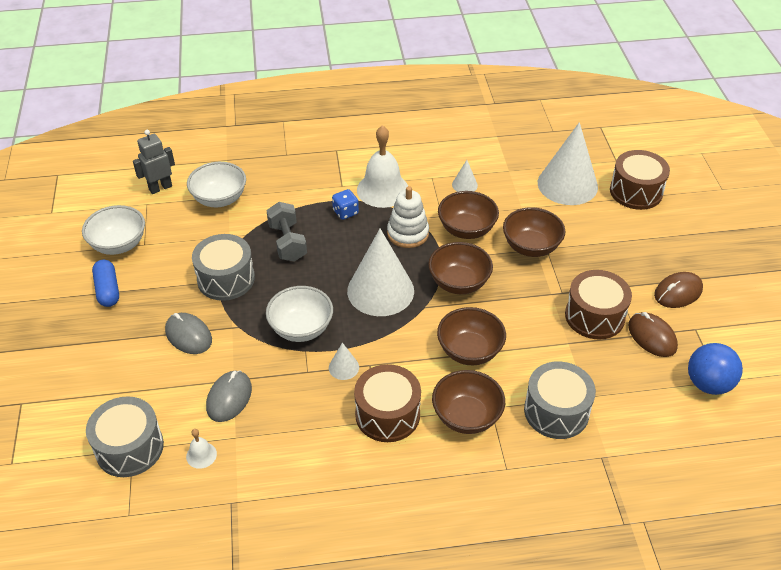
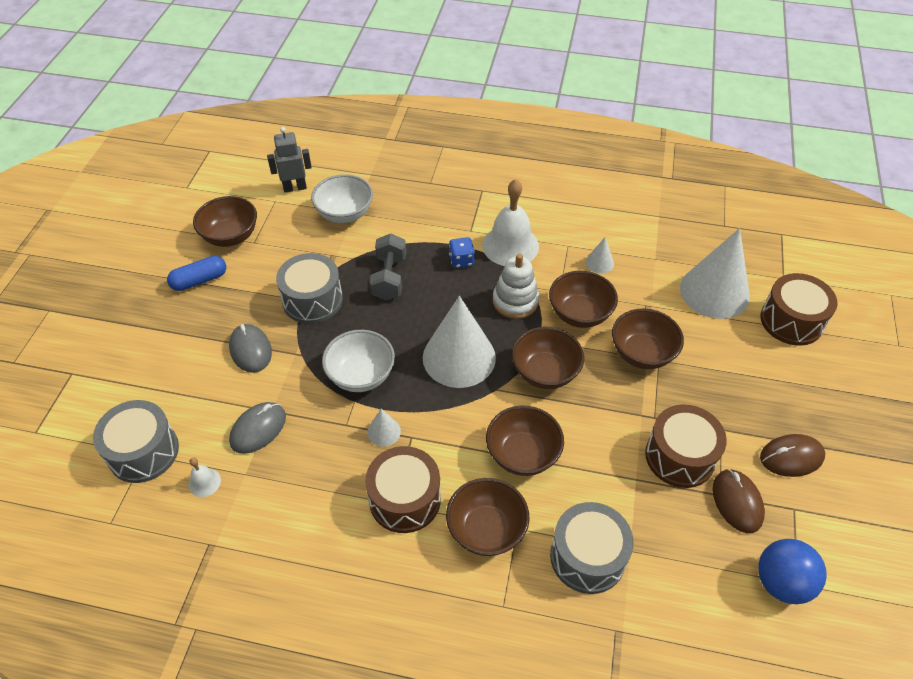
camera: 20 degrees right, 5 degrees up
(108, 290) = (199, 280): blue capsule -> blue capsule turned 60 degrees clockwise
(119, 244) = (230, 236): white bowl -> brown bowl

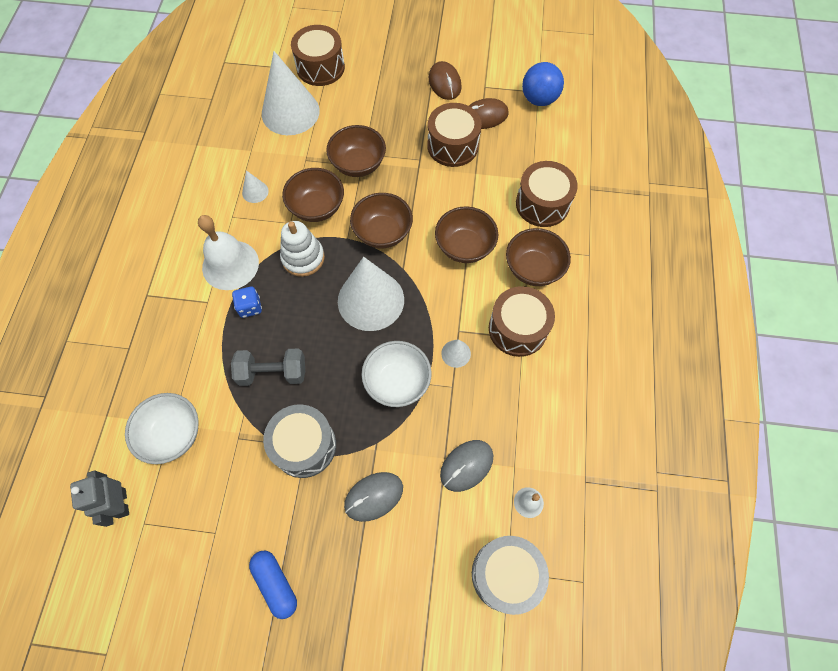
camera: 95 degrees left, 15 degrees up
(230, 236) = (203, 565): brown bowl -> none
(258, 429) = (466, 466): grey mouse -> grey mouse turned 75 degrees counterclockwise
(587, 557) = (542, 204): grey drum -> brown drum

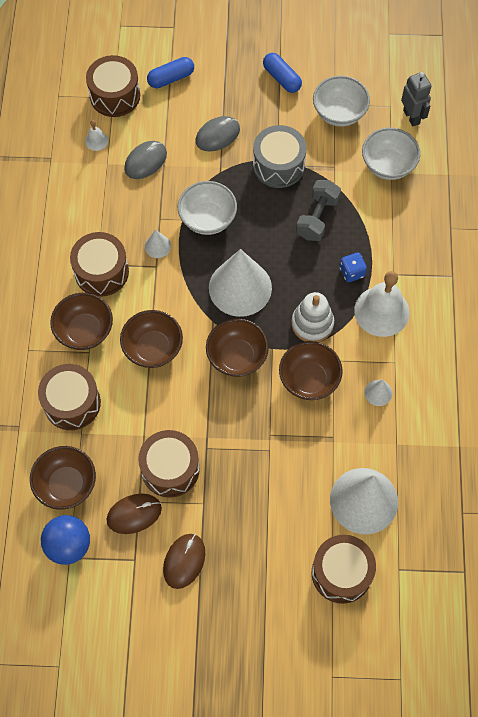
camera: 175 degrees right, 0 degrees up
(212, 517) = (339, 113): none -> white bowl
(273, 373) = (317, 218): grey dumbbell -> grey dumbbell turned 60 degrees counterclockwise
(358, 164) = (273, 435): brown bowl -> brown bowl (66, 484)
(428, 598) = (171, 78): none -> blue capsule
(444, 83) = (184, 561): brown mouse -> brown mouse turned 45 degrees clockwise
(505, 574) = (115, 95): grey drum -> brown drum

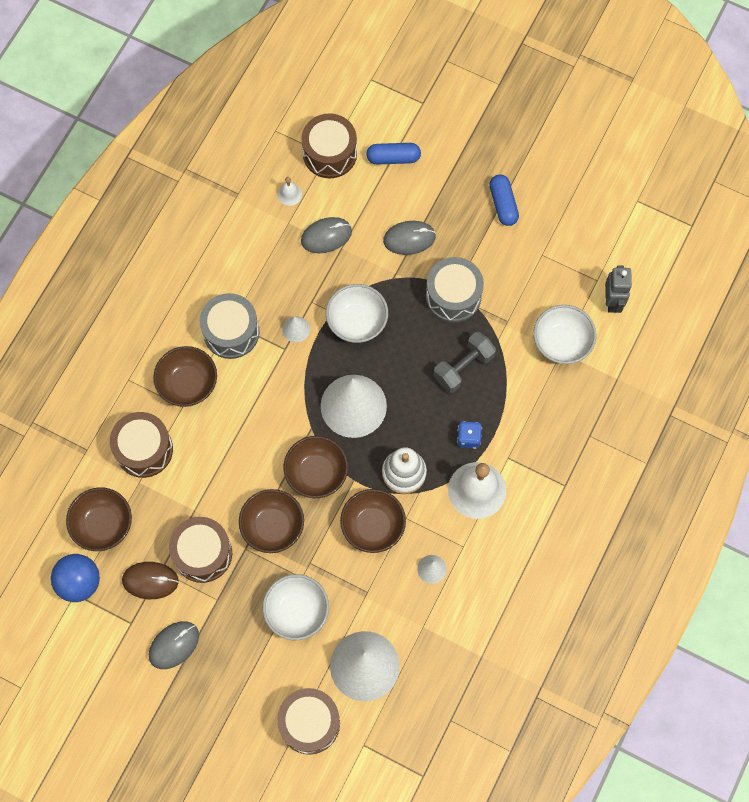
camera: 25 degrees right, 5 degrees up
(101, 272) = (231, 332): brown drum -> grey drum
(153, 348) = (242, 430): brown bowl -> brown bowl (273, 527)
(184, 561) = (174, 645): brown mouse -> grey mouse
(339, 113) = (541, 266): white bowl -> white bowl (297, 611)

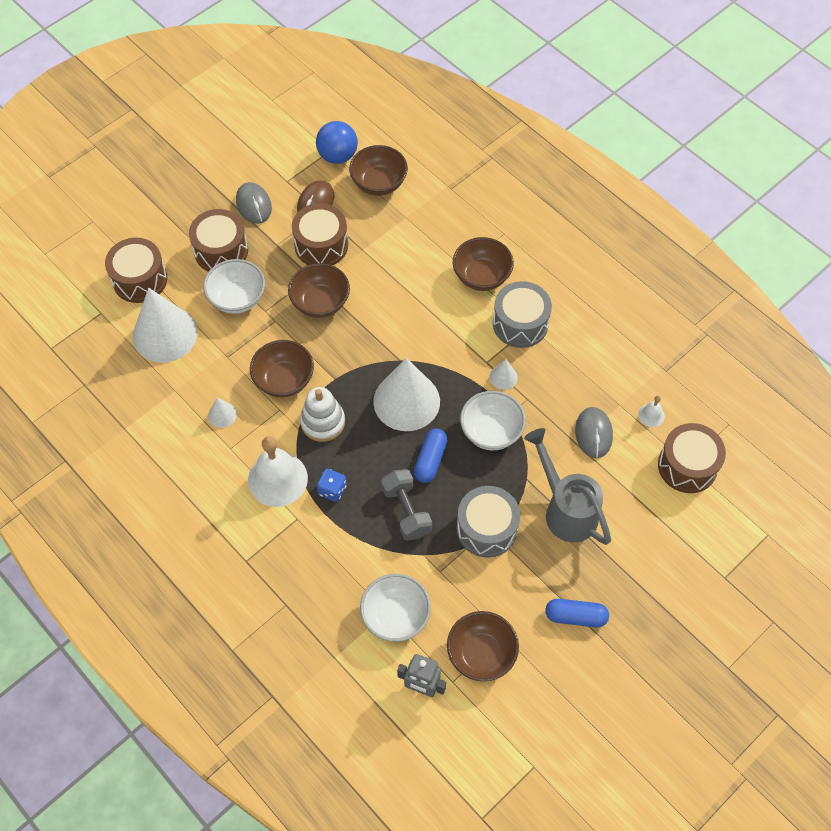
camera: 110 degrees right, 10 degrees down
(144, 449) = (433, 228): brown drum -> brown drum (221, 251)
(316, 473) = (354, 351): brown bowl -> brown bowl (481, 654)
(393, 158) = (664, 525): blue capsule -> blue capsule (430, 460)
(409, 239) = (565, 509): grey mouse -> grey watering can

